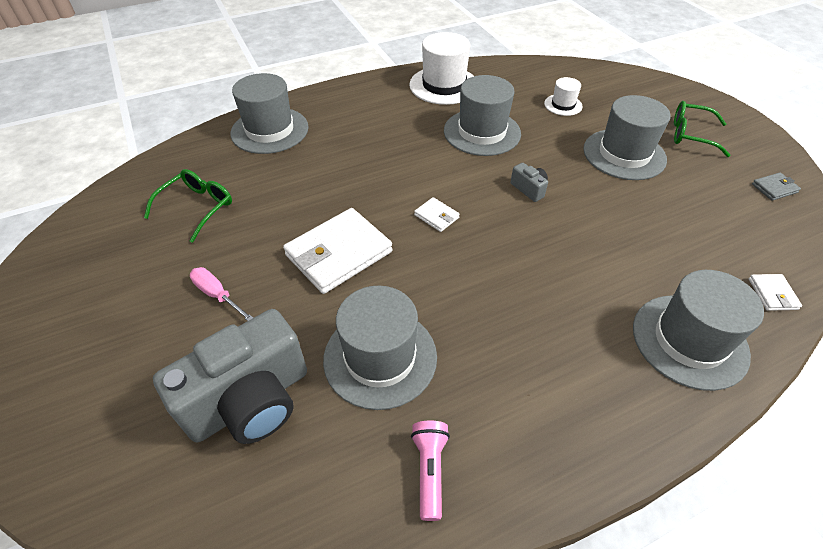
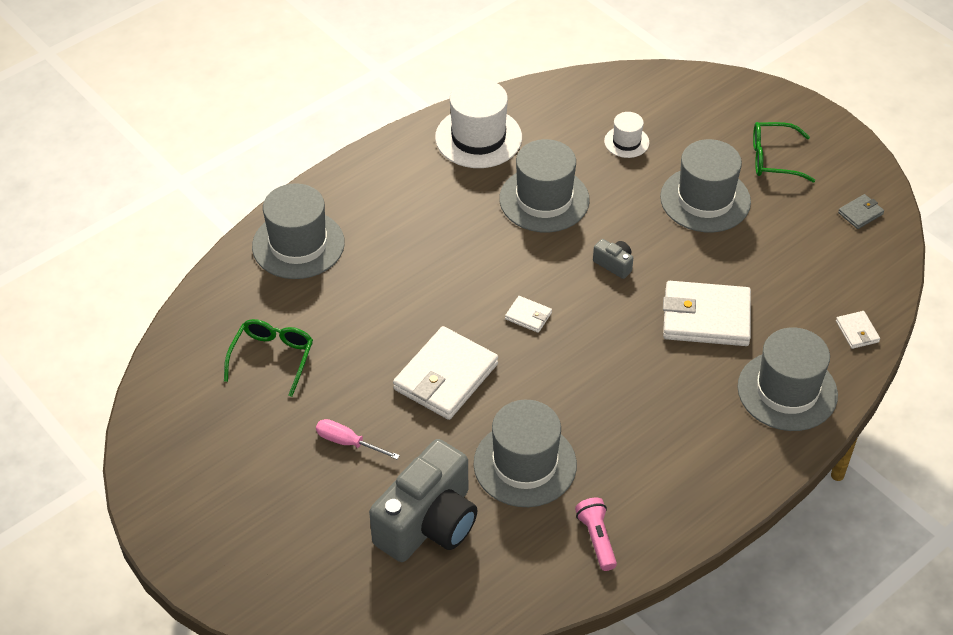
camera: 15 degrees left, 0 degrees up
(609, 250) = (706, 318): none -> white wallet

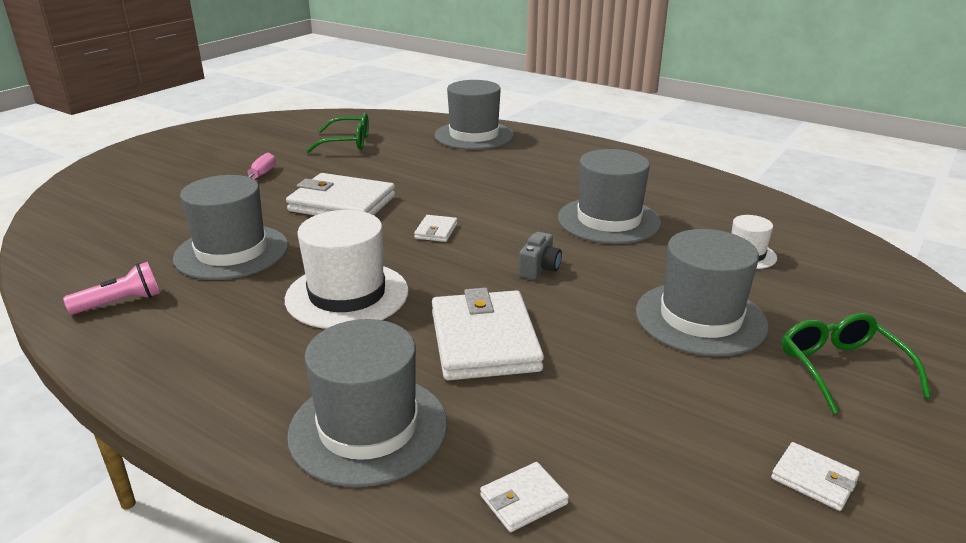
camera: 75 degrees right, 20 degrees down
(428, 523) = (163, 217): grey camera -> none
(478, 138) = (666, 181): white hat -> white hat (347, 295)
(860, 213) = (814, 479): grey wallet -> white wallet

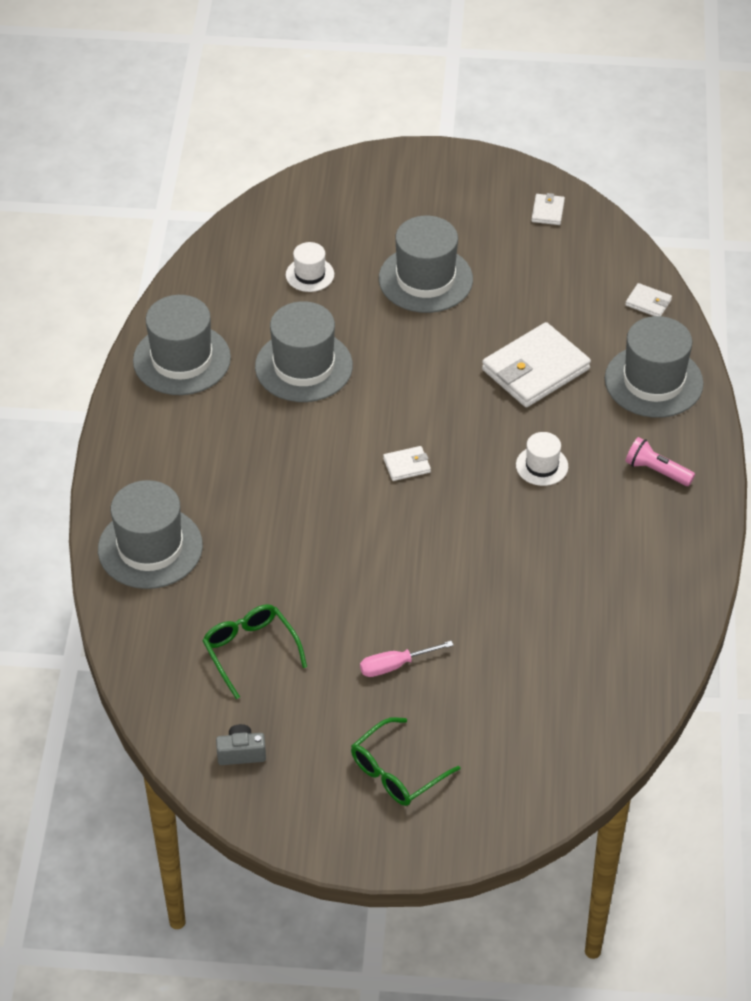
camera: 120 degrees left, 20 degrees up
(120, 303) = (656, 587): pink flashlight -> pink flashlight (656, 471)
(231, 252) = (543, 576): grey hat -> grey hat (182, 359)
(342, 204) = (404, 559): white wallet -> none
(347, 295) = (542, 466): white hat -> white hat, size x0.52
(539, 268) = (420, 378): grey camera -> grey camera (241, 753)
(841, 368) = (436, 212): green glasses -> green glasses (396, 772)

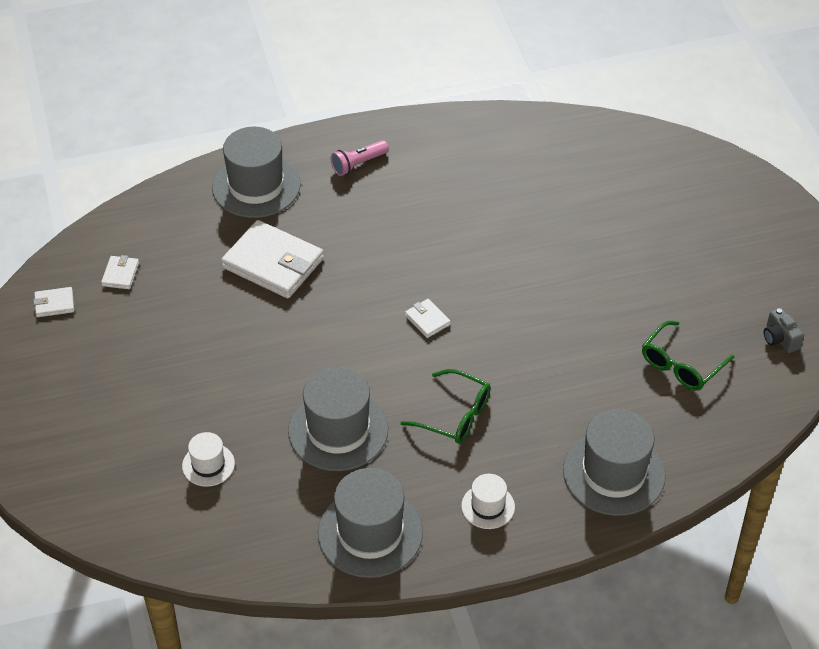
camera: 110 degrees left, 0 degrees up
(395, 665) = (641, 270): pink screwdriver -> none
(396, 772) = (736, 243): green glasses -> green glasses (455, 415)
(425, 279) = (183, 371): grey hat -> none
(542, 466) = (385, 233): white hat -> white hat (488, 506)
(648, 302) = (158, 208): white wallet -> white wallet (120, 274)
(656, 471) = (358, 164): pink flashlight -> pink flashlight turned 45 degrees clockwise

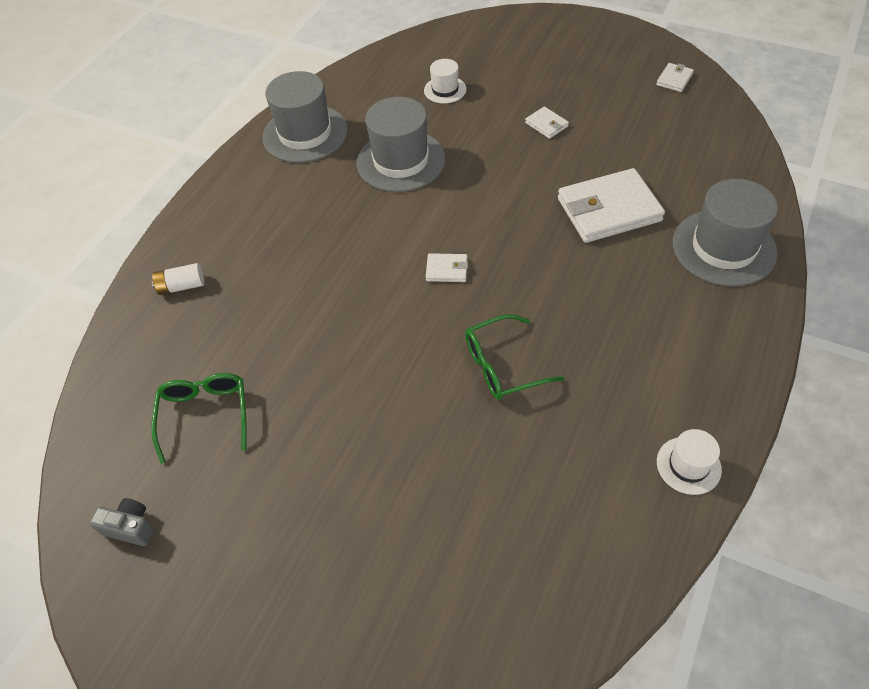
camera: 135 degrees right, 5 degrees up
(120, 274) = (677, 122): white wallet -> white wallet (546, 124)
(358, 164) = (696, 339): pink flashlight -> none
(455, 415) = (339, 229): green glasses -> green glasses (502, 366)
(488, 506) = (249, 199): white hat -> white hat (688, 465)
(614, 473) = (181, 286): grey hat -> white battery

